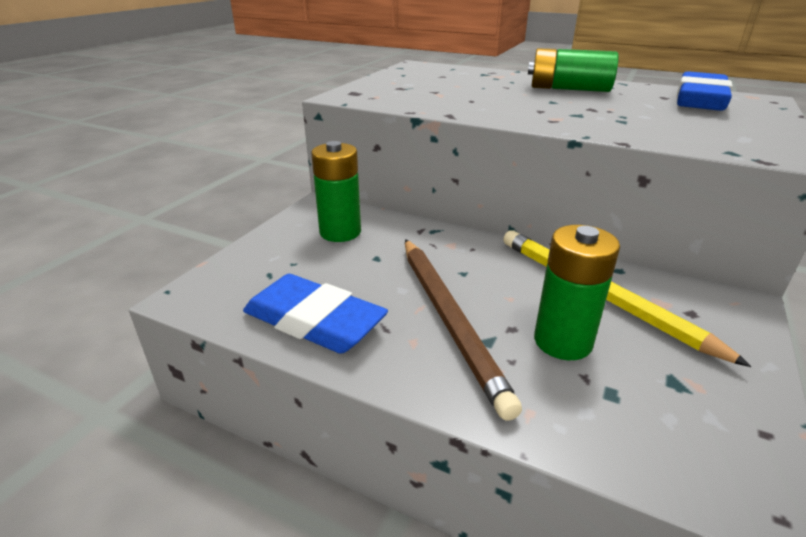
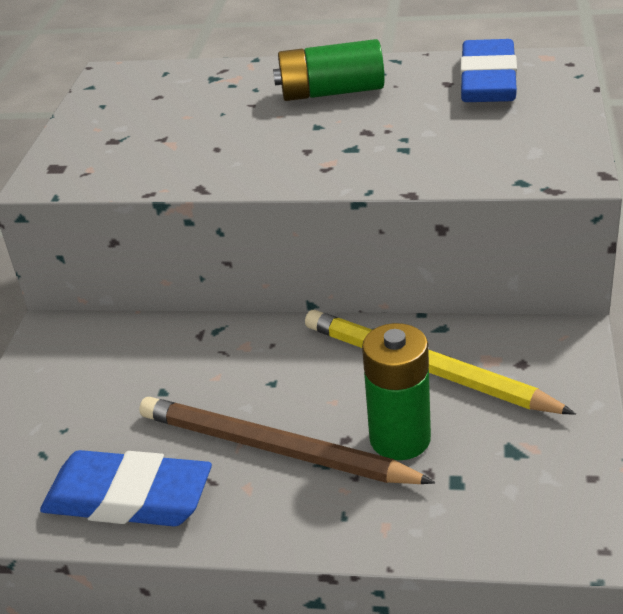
camera: 15 degrees left, 5 degrees up
(340, 232) = (100, 366): green battery -> none
(448, 319) = (275, 448): brown pencil -> brown pencil turned 150 degrees clockwise

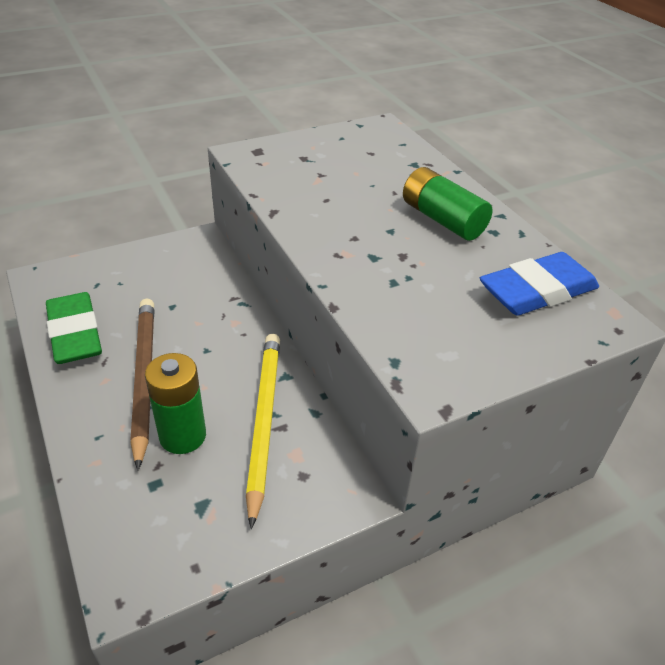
camera: 50 degrees right, 5 degrees up
(128, 497) = (75, 333): blue eraser -> green eraser

